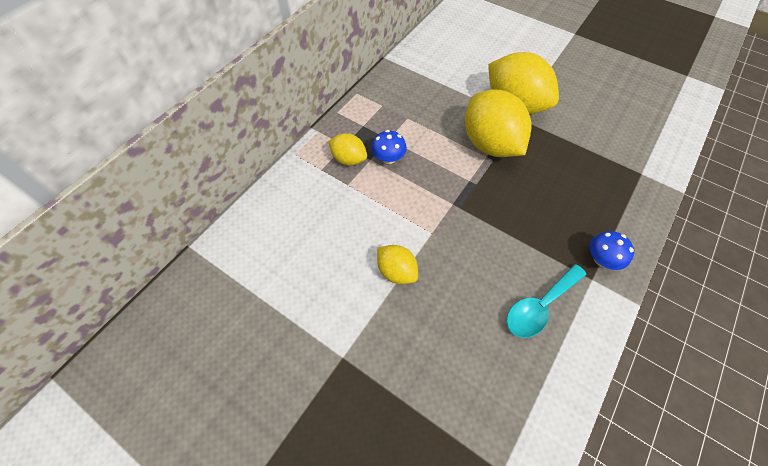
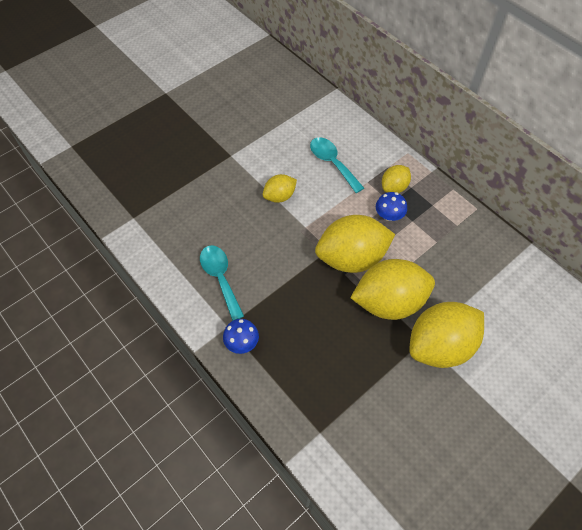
camera: 105 degrees right, 0 degrees up
(327, 224) = (332, 163): none -> turquoise spoon
(454, 181) = (351, 258): none -> yellow lemon

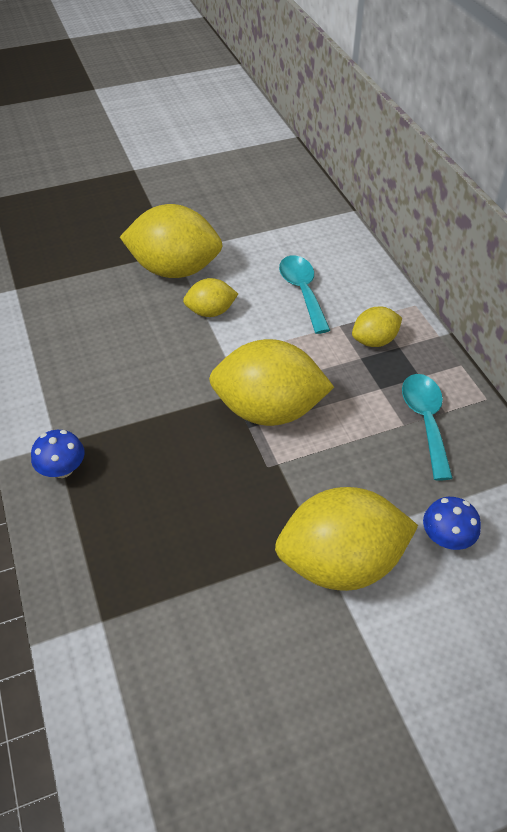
camera: 20 degrees right, 10 degrees down
(220, 278) = (80, 384): turquoise spoon -> turquoise spoon (425, 421)
(389, 215) = (349, 373): blue mushroom -> blue mushroom (446, 537)
(389, 302) = (293, 480): yellow lemon -> yellow lemon (175, 270)

